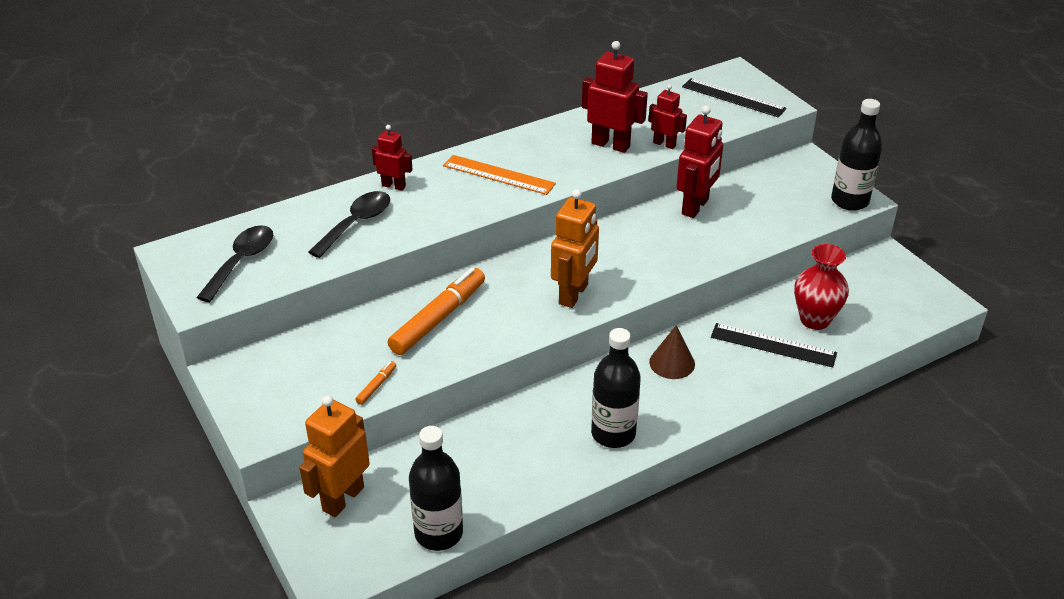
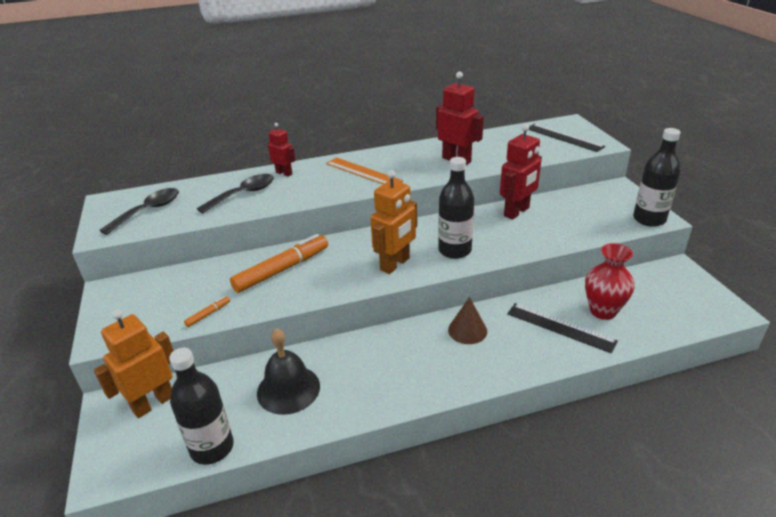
camera: 15 degrees right, 5 degrees down
(494, 459) = (288, 389): none -> black bell
(613, 433) = (396, 383): black bottle -> black bottle (454, 250)
(664, 144) = (499, 162): red robot -> none

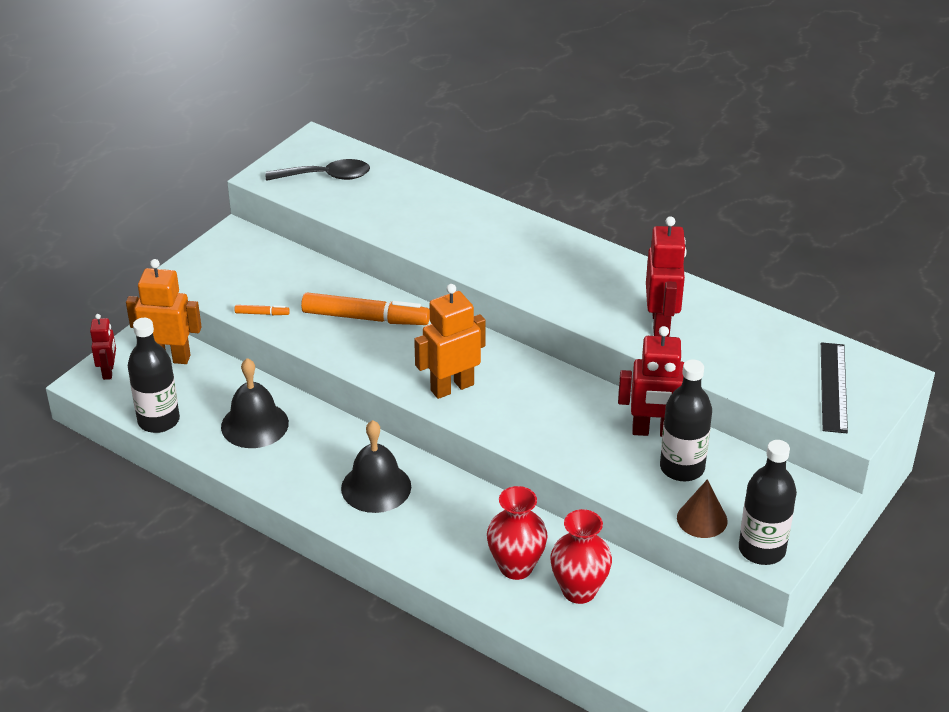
camera: 50 degrees right, 5 degrees up
(243, 194) = (417, 214): black spoon -> none
(284, 173) = (486, 215): red robot -> red robot (108, 371)
(363, 172) = (551, 268): orange ruler -> none
(395, 264) = (452, 387): orange robot -> orange robot turned 150 degrees clockwise
(423, 356) = (376, 487): none -> black bell
(454, 250) = (521, 417): black bottle -> black bottle (682, 468)
(467, 330) = (443, 500): brown cone -> brown cone (702, 519)
(560, 327) = (516, 567): black ruler -> red vase

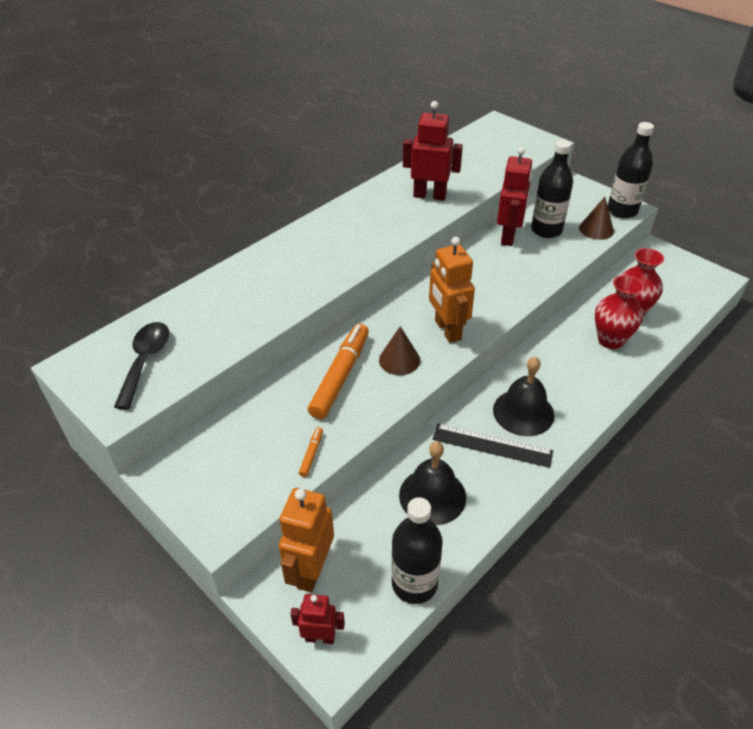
camera: 80 degrees left, 5 degrees up
(396, 355) = (399, 360): none -> brown cone
(833, 387) = (506, 142): black ruler -> black ruler (492, 445)

